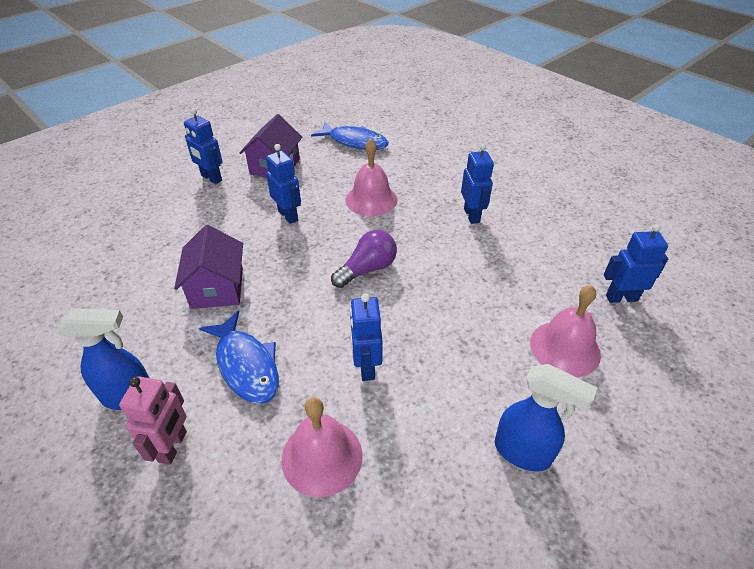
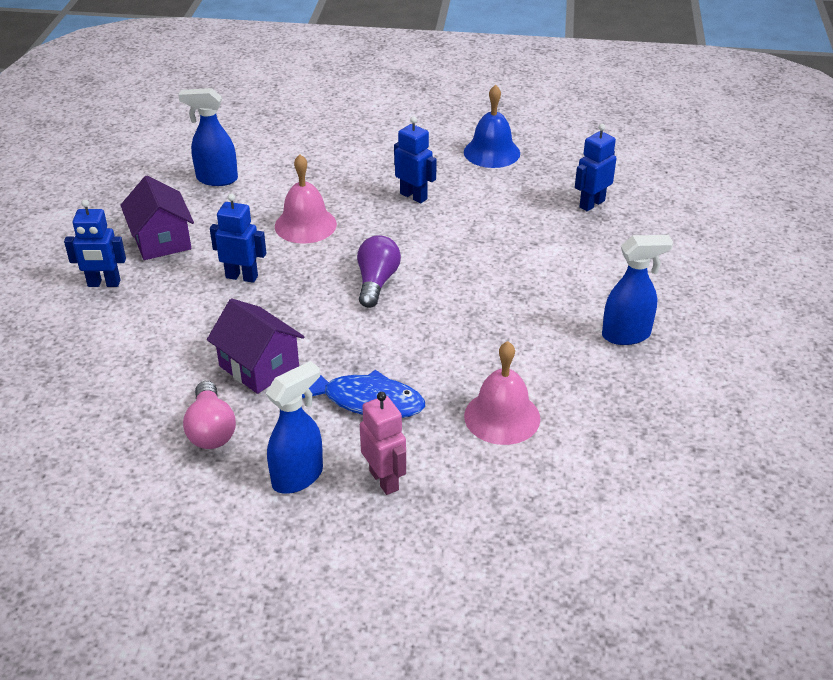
camera: 40 degrees left, 5 degrees down
(133, 317) = (211, 429): none -> pink light bulb
(355, 142) = (216, 179): blue fish -> blue spray bottle
(366, 367) = (464, 348): blue robot -> none
(565, 348) = (588, 258): pink bell -> none
(574, 209) = (491, 152): none -> blue bell

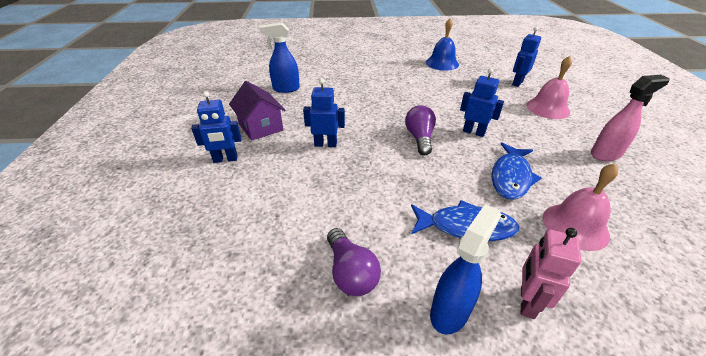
camera: 10 degrees left, 0 degrees up
(211, 429) = (350, 272): pink light bulb -> purple light bulb
(259, 366) = (366, 208): purple house -> none
(305, 225) = (354, 109): pink bell -> pink bell (547, 108)
(384, 480) = (526, 302): pink robot -> pink robot turned 120 degrees counterclockwise
(414, 196) = (412, 87): blue robot -> blue robot (474, 132)
(467, 350) = (511, 177): none -> blue fish
(627, 335) = (606, 154): blue spray bottle -> pink spray bottle

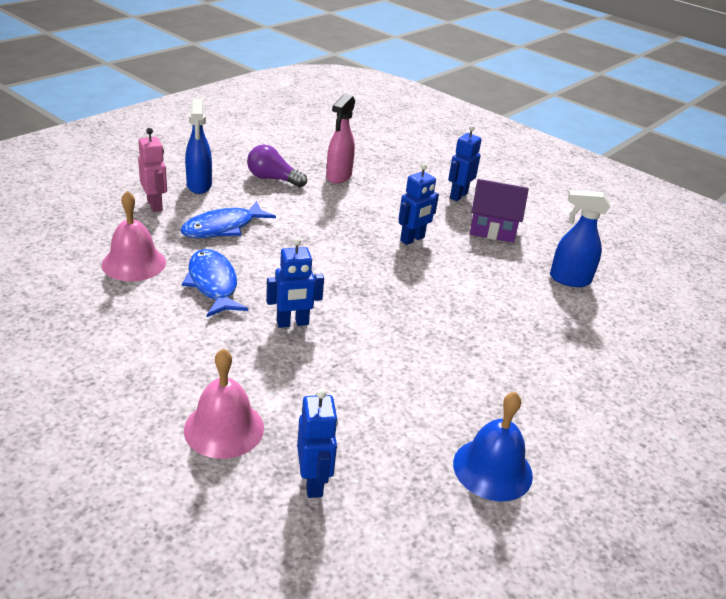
camera: 130 degrees right, 5 degrees down
(285, 89) = (569, 279): blue spray bottle -> blue spray bottle turned 120 degrees counterclockwise
(419, 138) = (340, 286): purple light bulb -> none
(606, 154) = (113, 366): pink spray bottle -> pink spray bottle (338, 177)

